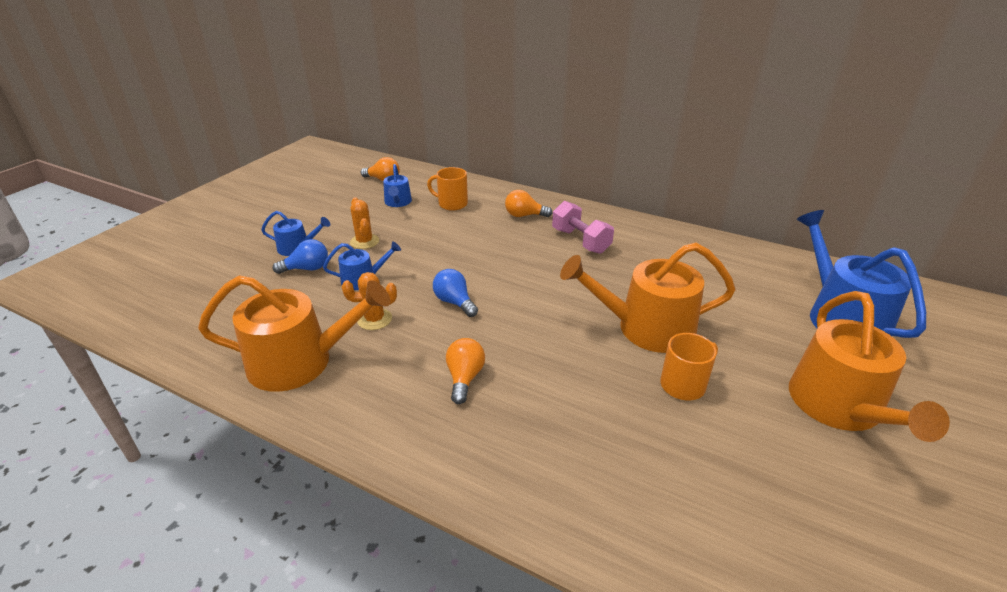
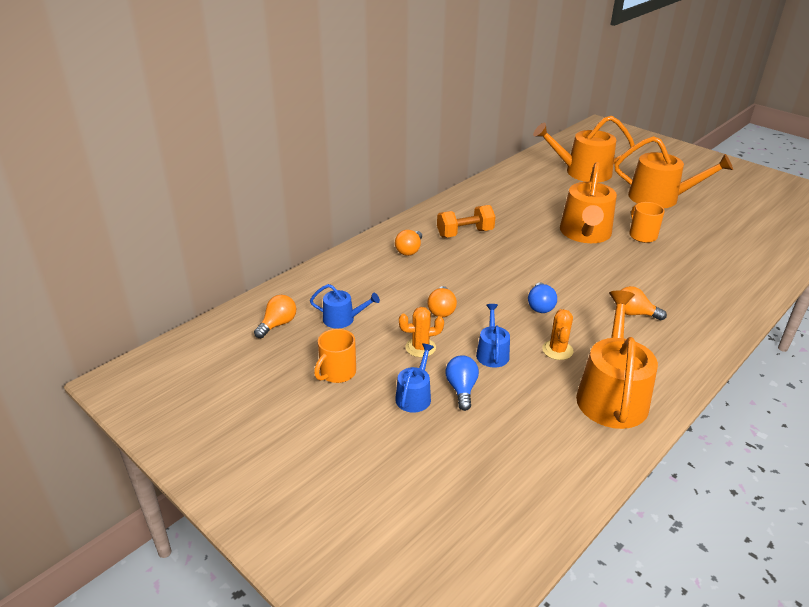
camera: 75 degrees left, 0 degrees up
(426, 245) = (441, 310): none -> orange light bulb
(452, 204) = (365, 285): orange mug -> orange mug (337, 373)
(454, 302) = (540, 306): blue light bulb -> blue light bulb turned 60 degrees counterclockwise
(580, 241) = (465, 233): pink dumbbell -> orange dumbbell
(841, 317) = (582, 172): blue watering can -> orange watering can

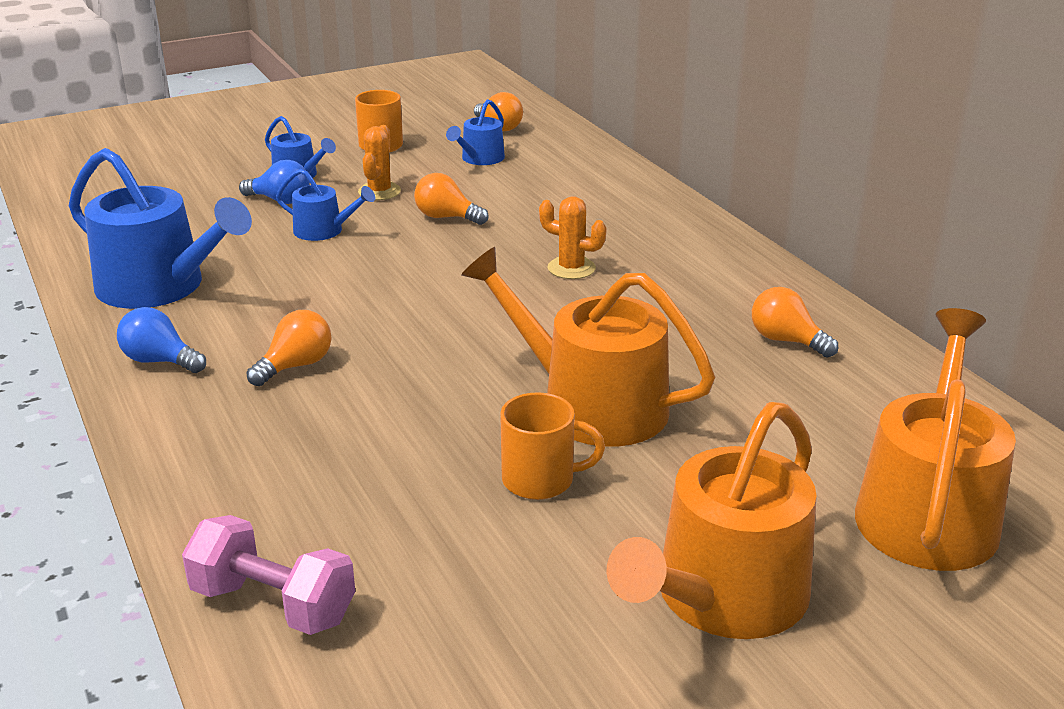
camera: 110 degrees right, 5 degrees down
(409, 250) = (626, 222): orange light bulb -> orange light bulb (786, 341)
(465, 233) = (660, 277): orange dumbbell -> none
(540, 306) = (391, 289): blue light bulb -> blue light bulb (160, 361)
(557, 350) = (282, 275): orange cactus -> orange cactus (571, 268)
(611, 395) = (160, 287): orange watering can -> blue watering can
(762, 271) = (273, 604): none -> pink dumbbell

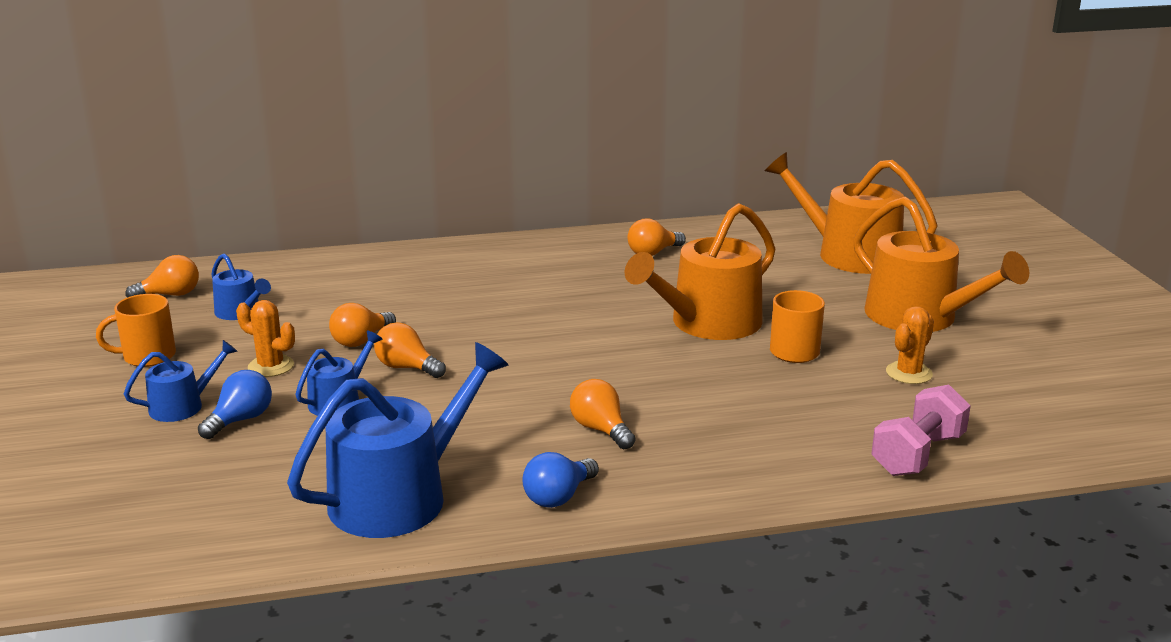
camera: 75 degrees left, 5 degrees down
(398, 247) = (407, 368): none -> orange light bulb
(571, 268) = (501, 303): orange cactus -> orange cactus (909, 373)

